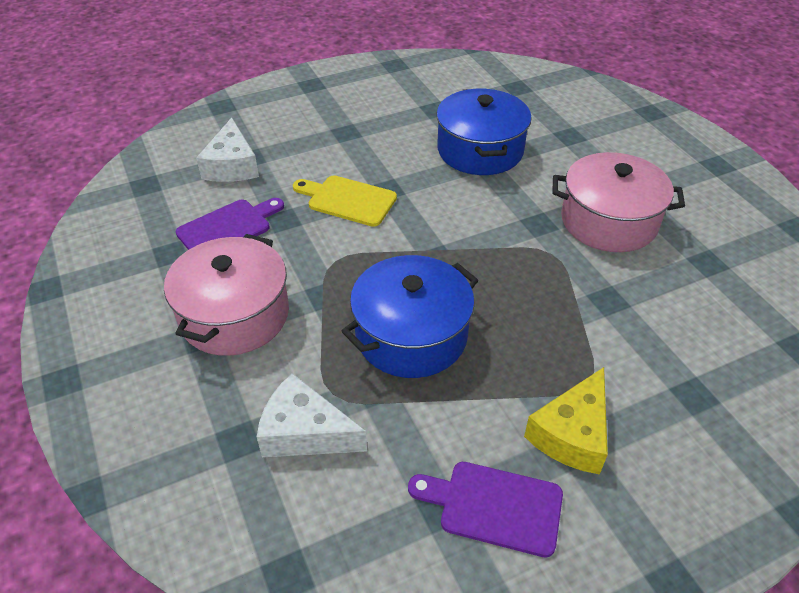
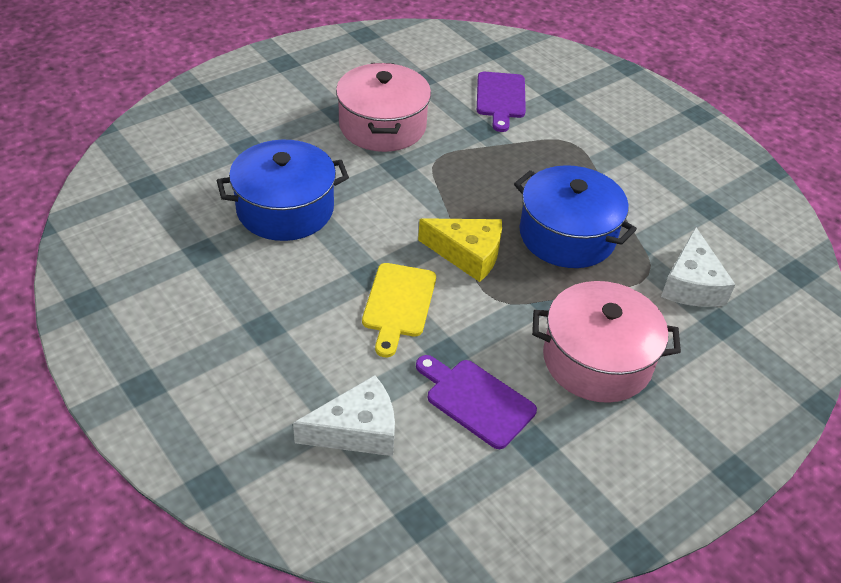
camera: 105 degrees left, 0 degrees up
(494, 506) = (693, 183): purple cutting board -> purple cutting board (500, 98)
(572, 434) = (618, 149): yellow cheese -> yellow cheese (467, 254)

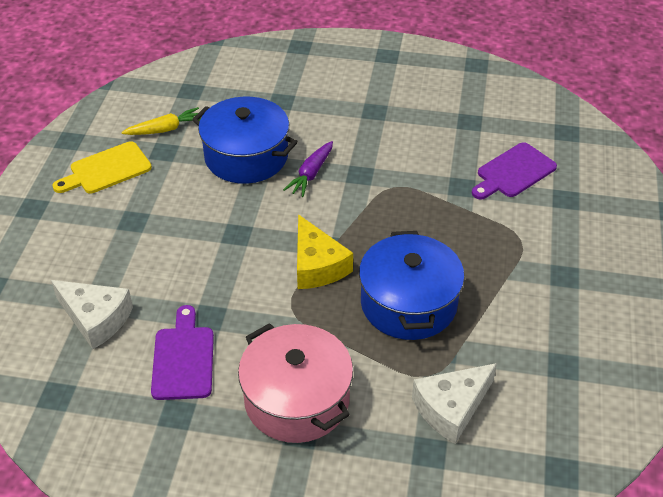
camera: 50 degrees right, 0 degrees up
(174, 232) = (165, 129): none -> yellow carrot
(360, 189) = (311, 174): none -> purple carrot
(382, 126) = (390, 140): pink pot -> none
(398, 304) = (226, 264): yellow cutting board -> yellow cutting board (106, 169)

